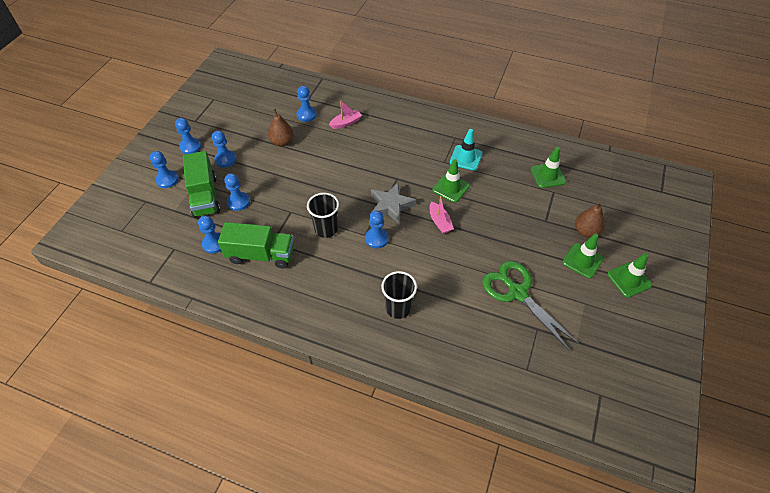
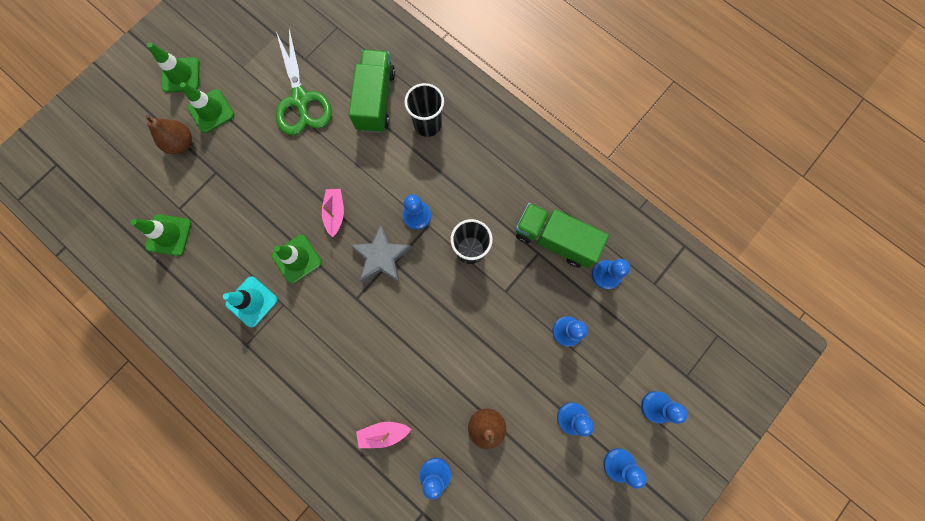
camera: 160 degrees left, 25 degrees up
(205, 196) = (608, 357): green truck -> green truck (376, 100)

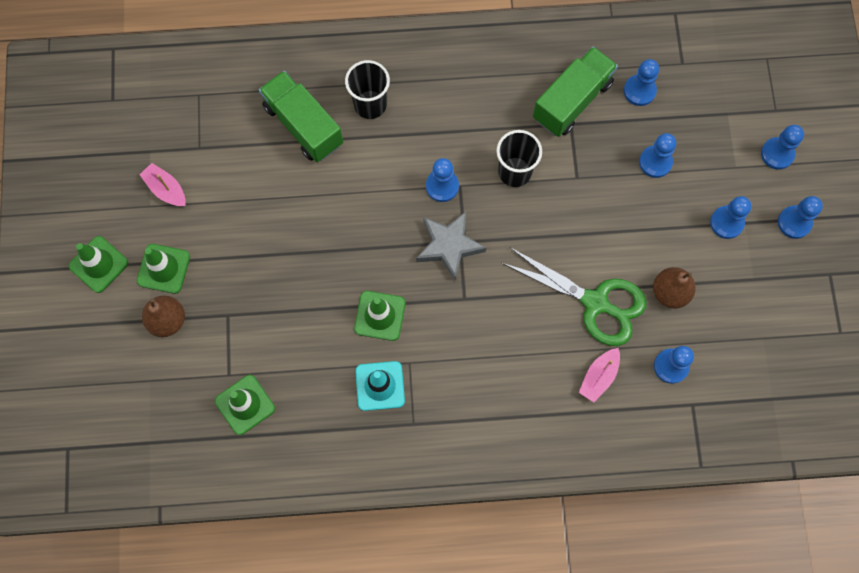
camera: 45 degrees left, 5 degrees down
(301, 100) = (235, 185): green scissors -> green scissors (595, 302)
(335, 213) = (371, 249): pink boat -> pink boat (166, 189)
(554, 239) = (572, 101): green truck -> green truck turned 150 degrees clockwise

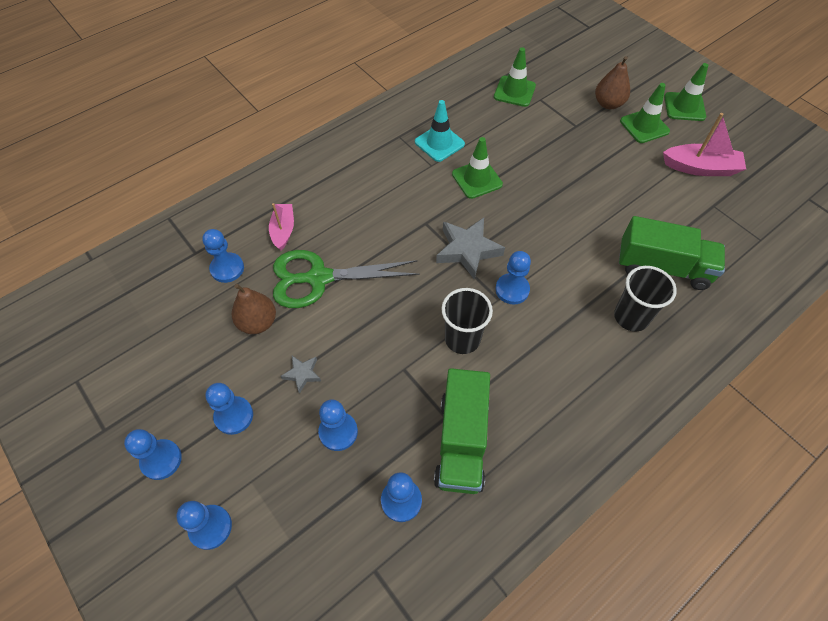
camera: 145 degrees right, 15 degrees down
(166, 189) = (700, 168): pink boat -> pink boat, size x1.52
(657, 223) = (302, 374): none -> grey star

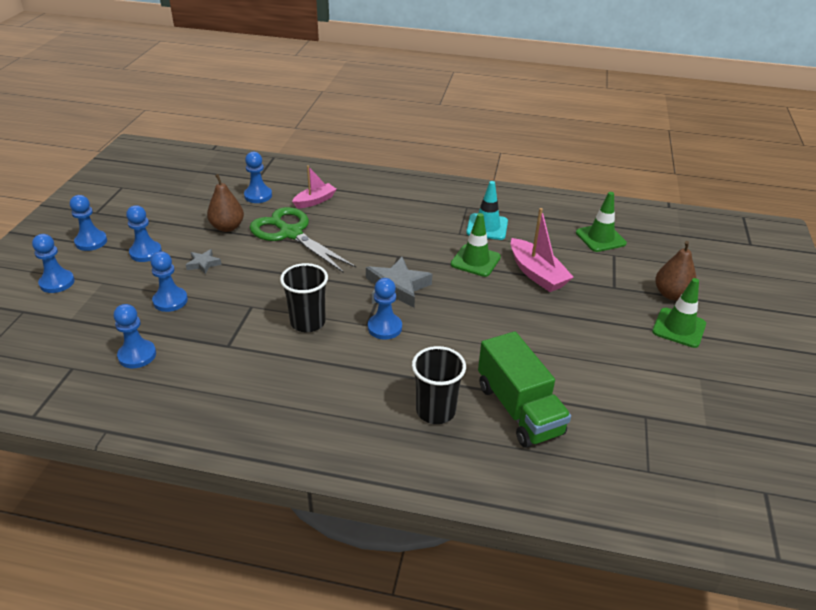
camera: 50 degrees right, 20 degrees down
(461, 441) = (212, 363): green truck -> none
(684, 107) = (748, 344): green traffic cone -> none
(700, 168) = (682, 387): pink boat -> pink boat (536, 274)

